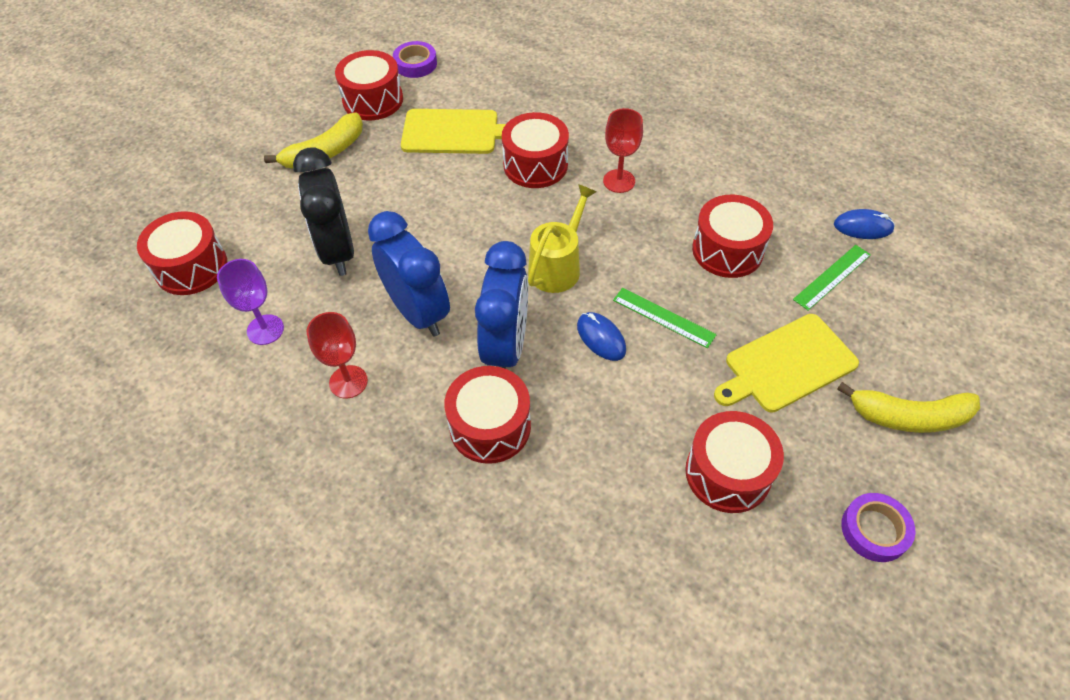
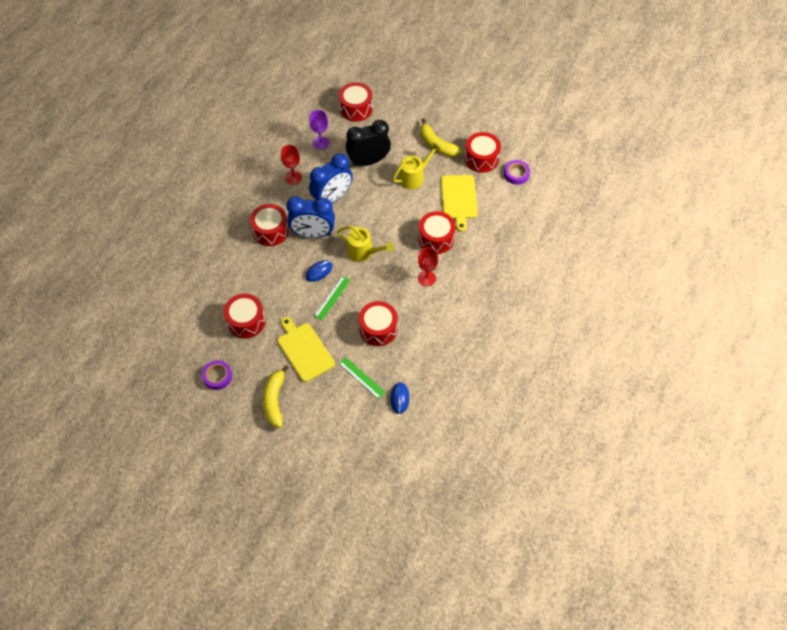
camera: 85 degrees right, 5 degrees up
(393, 187) = (414, 177): none -> yellow watering can

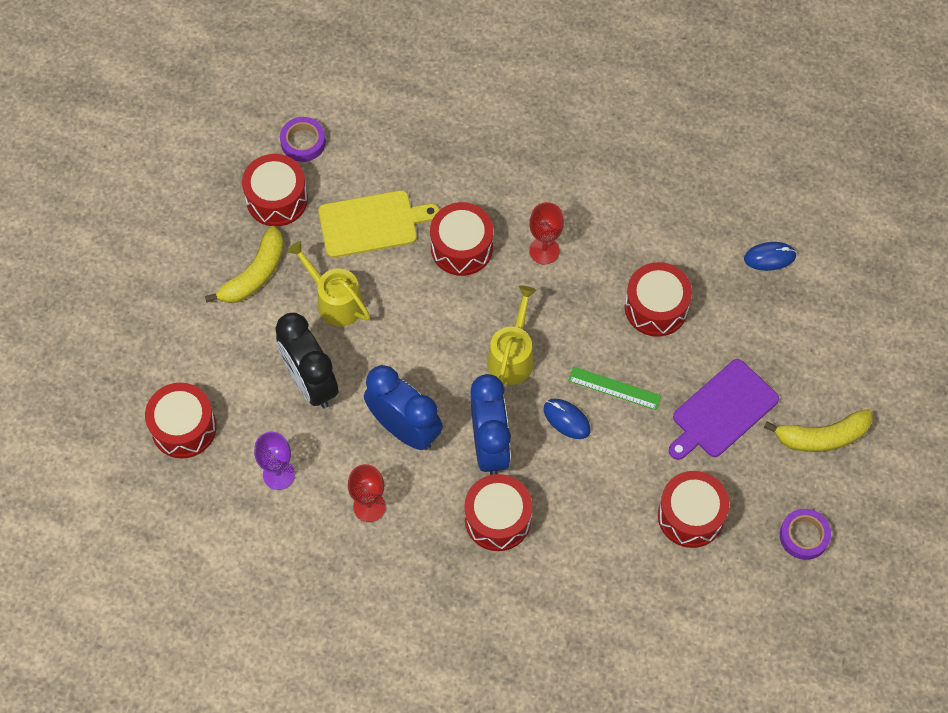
camera: 100 degrees left, 5 degrees up
(304, 350) = (722, 411): yellow cutting board -> purple cutting board
(361, 377) = (749, 316): green ruler -> none

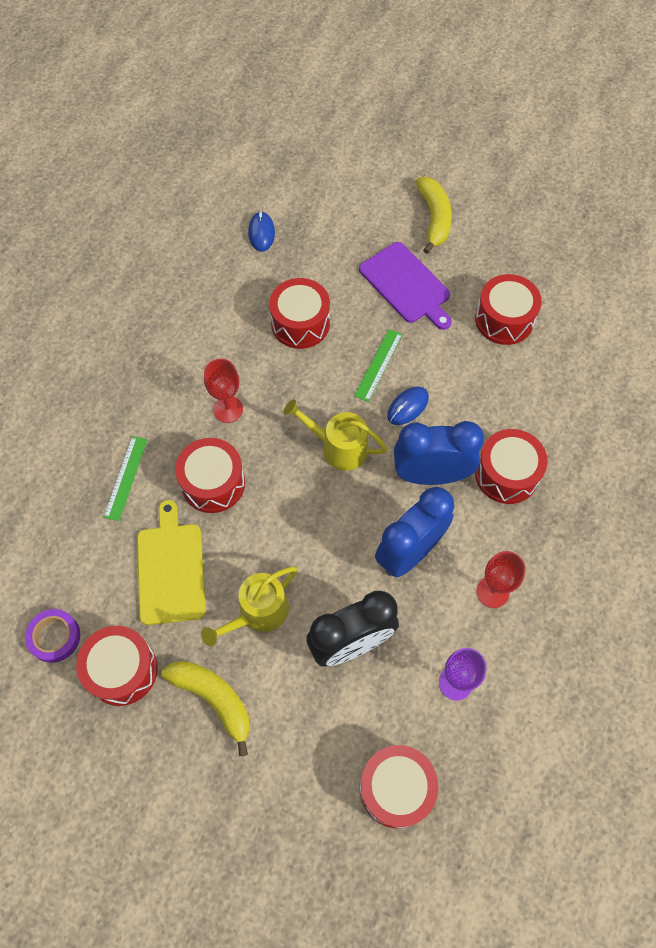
camera: 85 degrees left, 0 degrees up
(460, 172) = (126, 478): none -> green ruler
(804, 536) = (522, 242): purple tape -> none

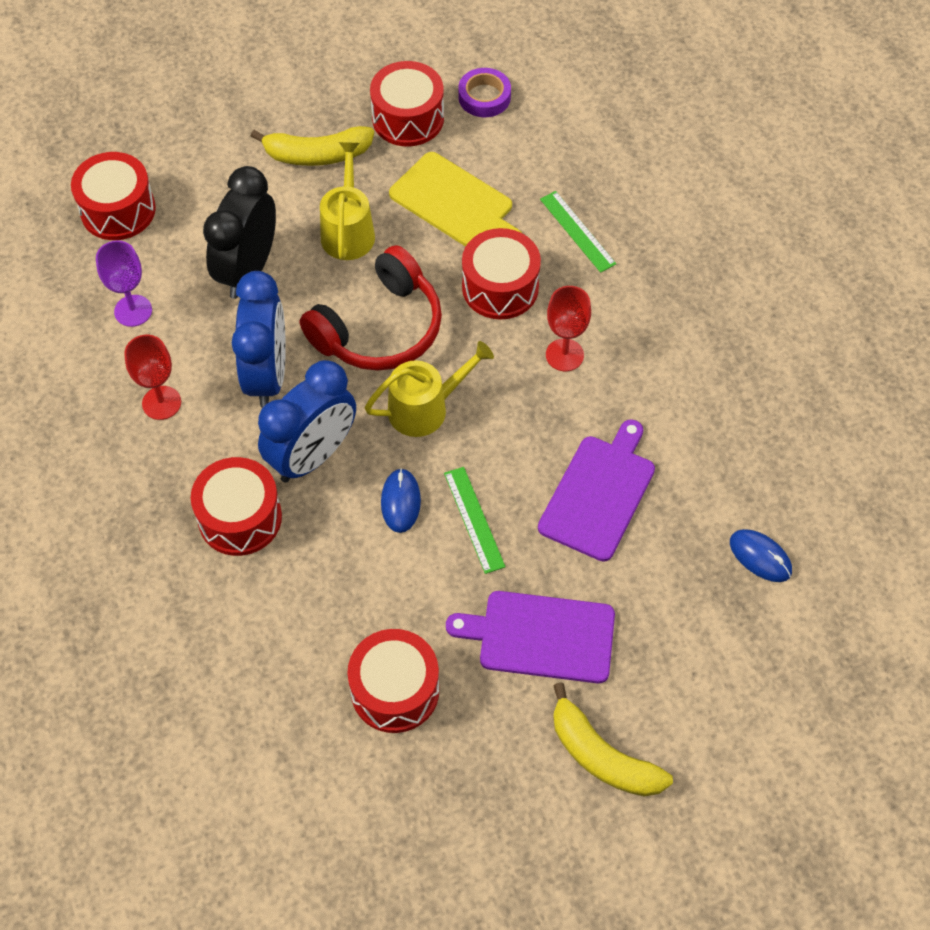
camera: 135 degrees right, 5 degrees down
(300, 323) = (599, 493): red drum -> purple cutting board
(312, 522) = (379, 328): none -> red headphones

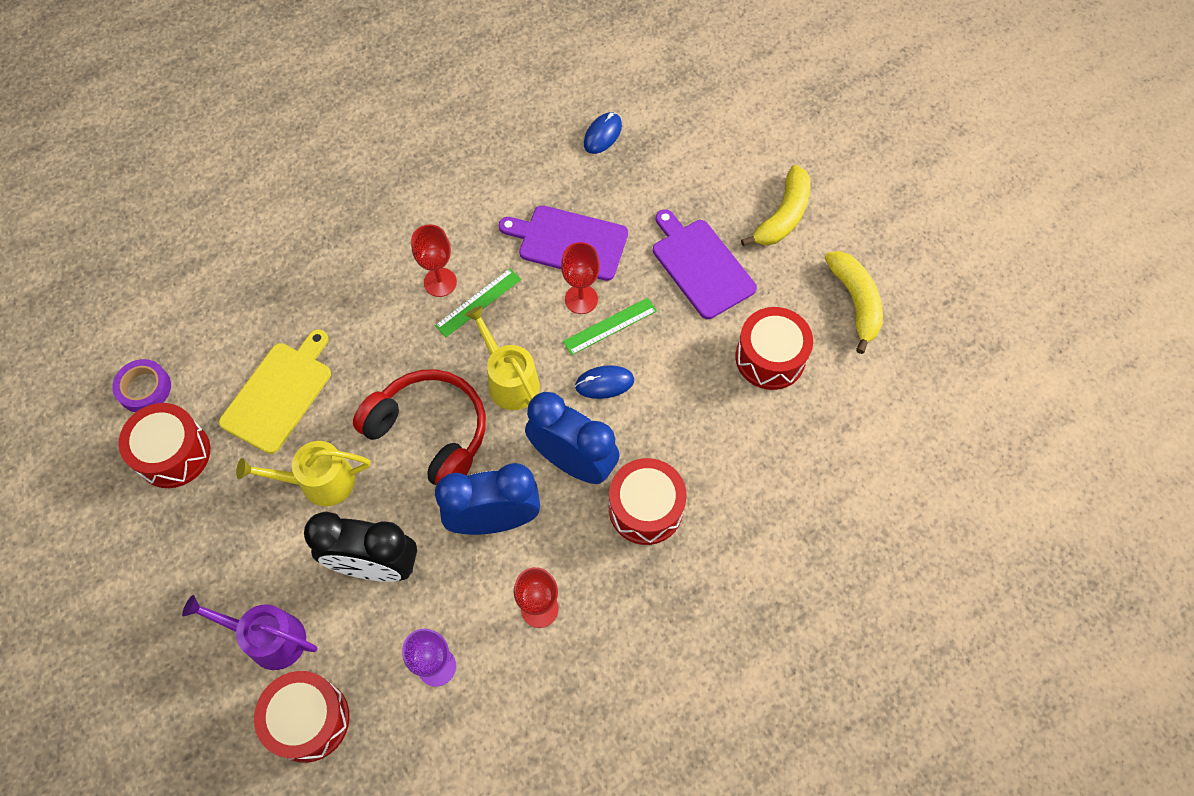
camera: 100 degrees left, 5 degrees up
(202, 185) = (269, 638): none -> purple watering can
(317, 155) = (224, 531): yellow banana -> yellow banana (855, 302)
(500, 287) = (374, 341): red drum -> none
(516, 494) = (581, 299): none -> red goblet
(541, 637) = (700, 266): purple cutting board -> purple cutting board turned 150 degrees clockwise
(577, 231) = (306, 289): green ruler -> green ruler (478, 302)

